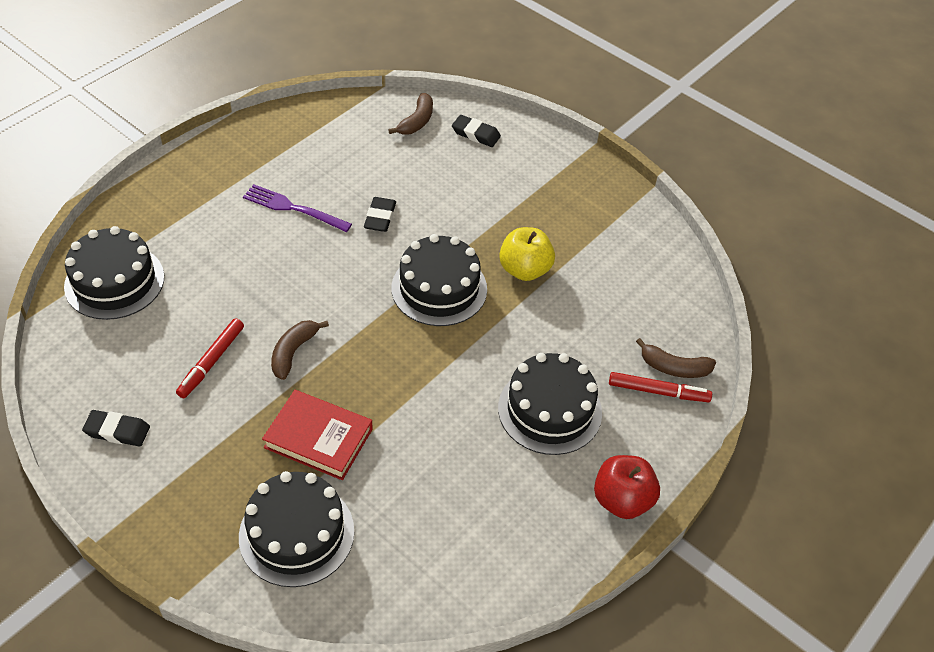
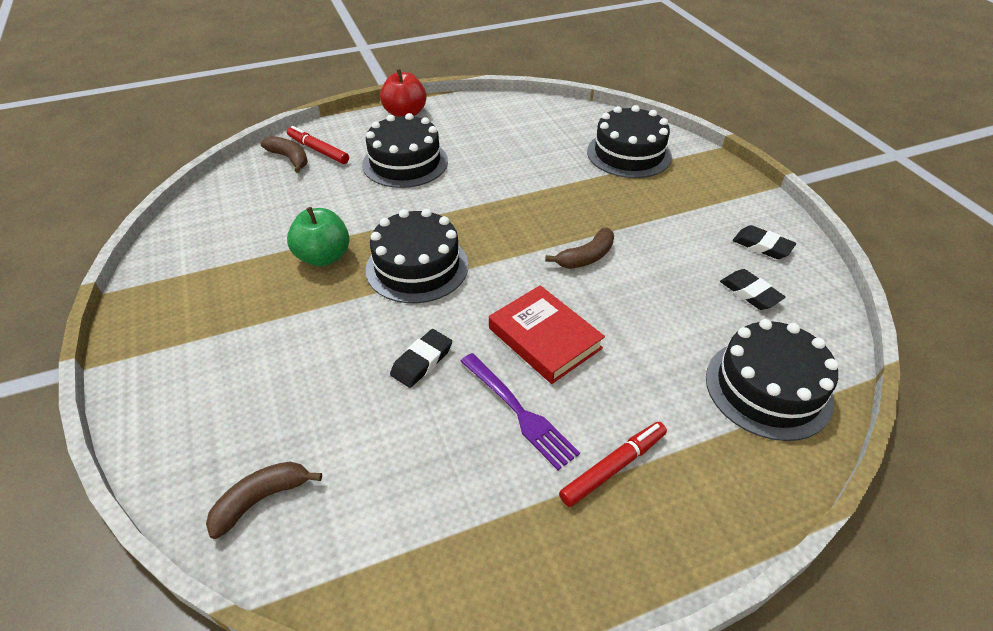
camera: 150 degrees left, 5 degrees down
(211, 362) = (667, 272): red marker -> red marker (613, 467)
(318, 438) = (590, 195): red book -> red book (544, 338)
(476, 134) = (206, 441): black eraser -> black eraser (750, 293)
(525, 270) = (323, 257): yellow apple -> green apple

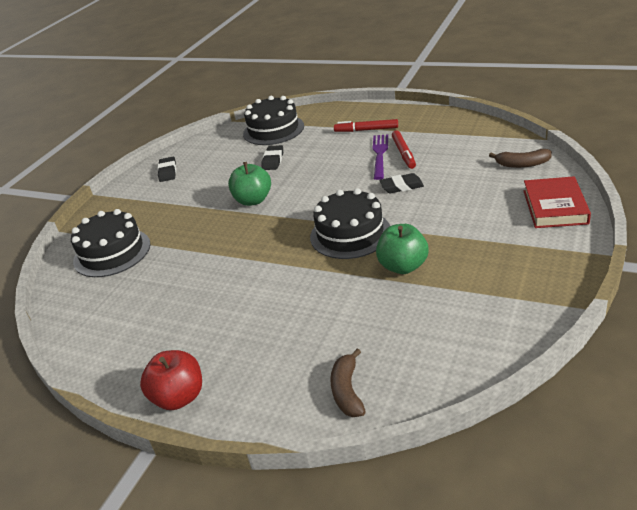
camera: 130 degrees left, 10 degrees down
(318, 150) = (311, 388): red marker -> red marker (404, 153)
(405, 162) = (257, 327): black cake -> none
(544, 338) = (331, 174): red book -> red book (555, 207)
(586, 257) = (253, 200): brown banana -> green apple
(750, 293) = (214, 157): black eraser -> black eraser (273, 160)

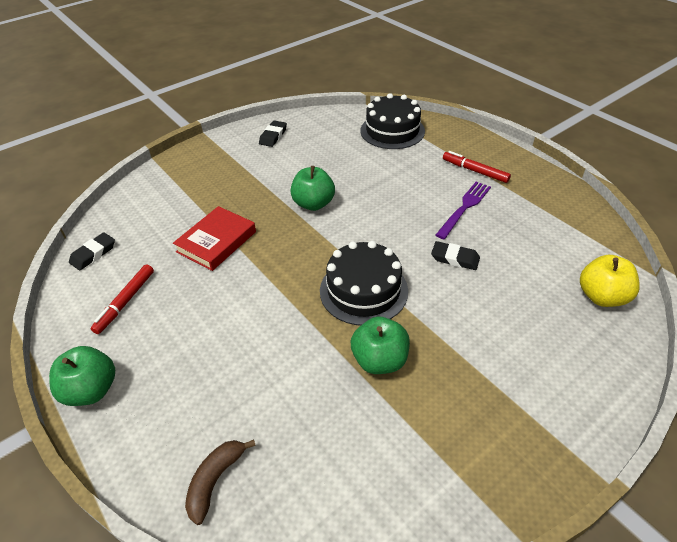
camera: 25 degrees right, 10 degrees up
(112, 252) = (168, 201): black cake -> none
(179, 397) = (91, 390): red apple -> green apple
(273, 160) = (365, 166): black eraser -> black eraser (93, 254)
(404, 153) = (488, 218): red marker -> red marker (125, 302)
(522, 164) = (601, 296): brown banana -> yellow apple
(555, 207) = (594, 375): red book -> red book (216, 242)

